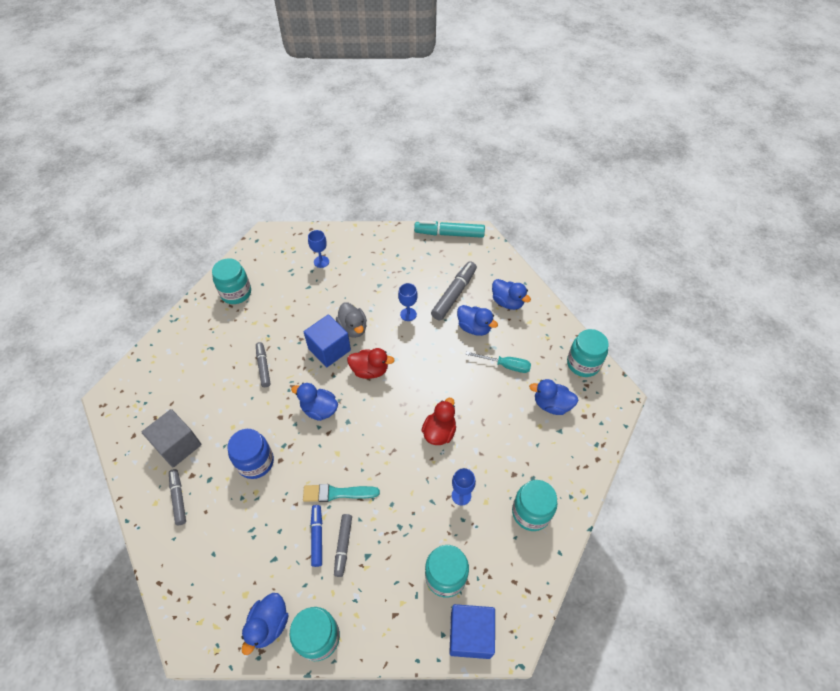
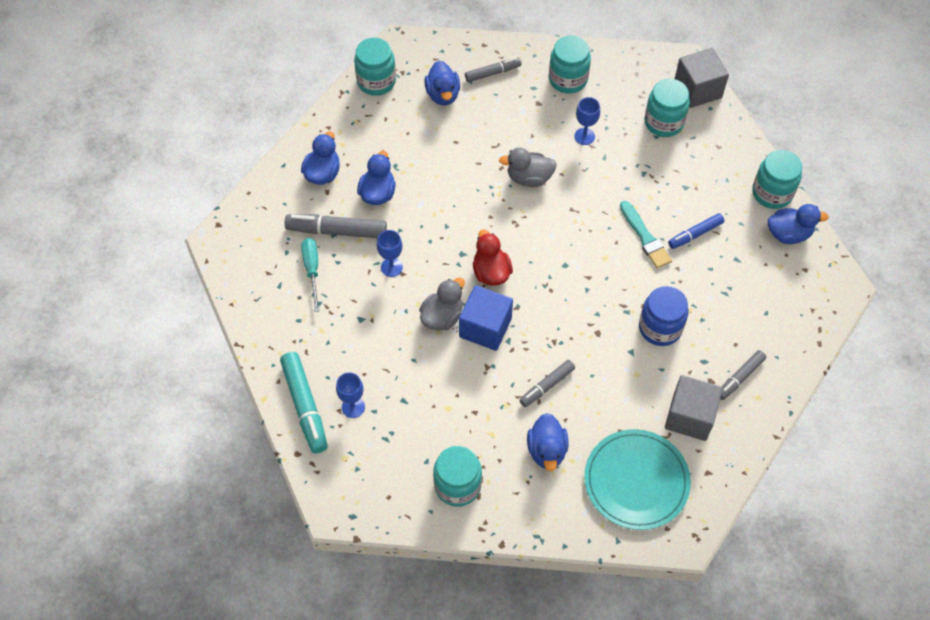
camera: 115 degrees left, 5 degrees up
(163, 388) = (636, 481): none -> turquoise plate
(319, 409) = (567, 299): blue duck -> blue duck (547, 450)
(343, 546) = (689, 209): grey marker -> grey marker (492, 73)
(439, 432) = (529, 178): red duck -> grey duck
(449, 234) = (232, 274): turquoise marker -> turquoise marker (305, 406)
(470, 634) = (697, 89): blue cube -> grey cube
(505, 365) = (415, 148): turquoise screwdriver -> turquoise screwdriver (312, 270)

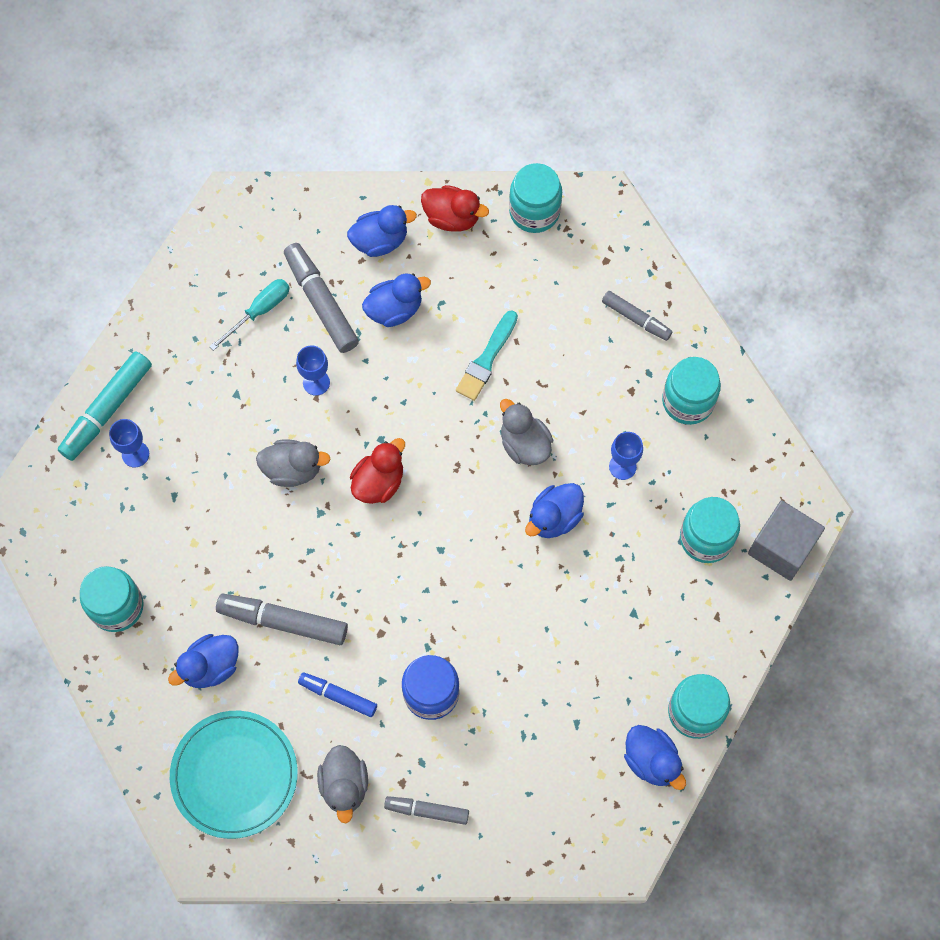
camera: 55 degrees right, 10 degrees up
(342, 126) = (452, 217): none -> red duck
(443, 94) = (568, 288): blue duck -> blue duck (554, 518)
(485, 327) = (309, 519): blue cube -> none
(547, 386) = (283, 621): grey marker -> grey marker, size x1.62
(645, 237) = (535, 610): turquoise brush -> turquoise brush (486, 359)
(689, 416) = (344, 785): grey cube -> grey duck
(695, 234) = (577, 660): blue marker -> blue marker (338, 696)

